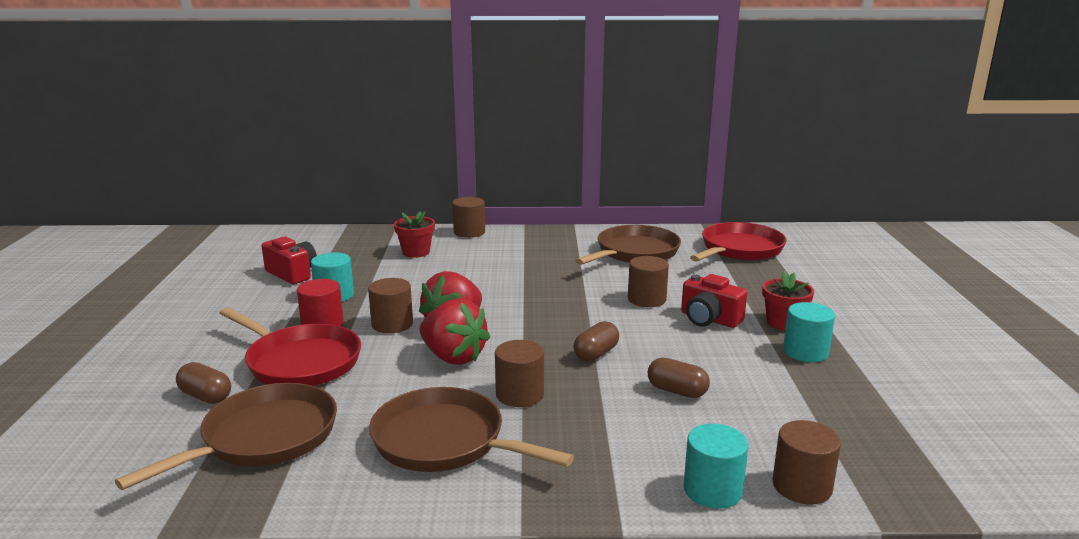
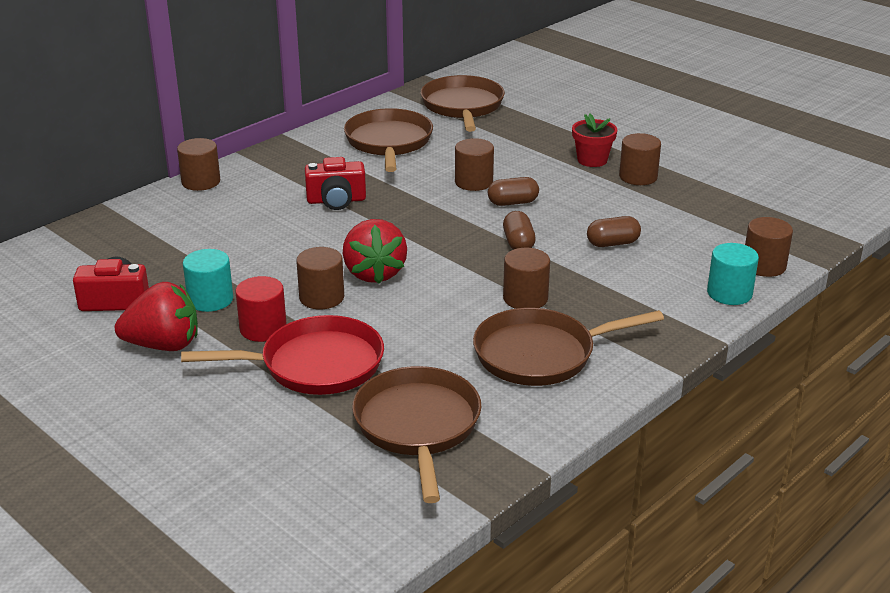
camera: 45 degrees left, 10 degrees up
(206, 396) = (301, 430): brown capsule -> brown capsule (513, 203)
(416, 252) = (193, 224): red flower pot -> none
(453, 357) = (426, 297): red strawberry -> red strawberry (164, 345)
(709, 319) = (543, 179): red camera -> red camera (336, 200)
(739, 249) = (463, 106): red pan -> brown pan
(805, 352) = (638, 177): turquoise cylinder -> brown cylinder

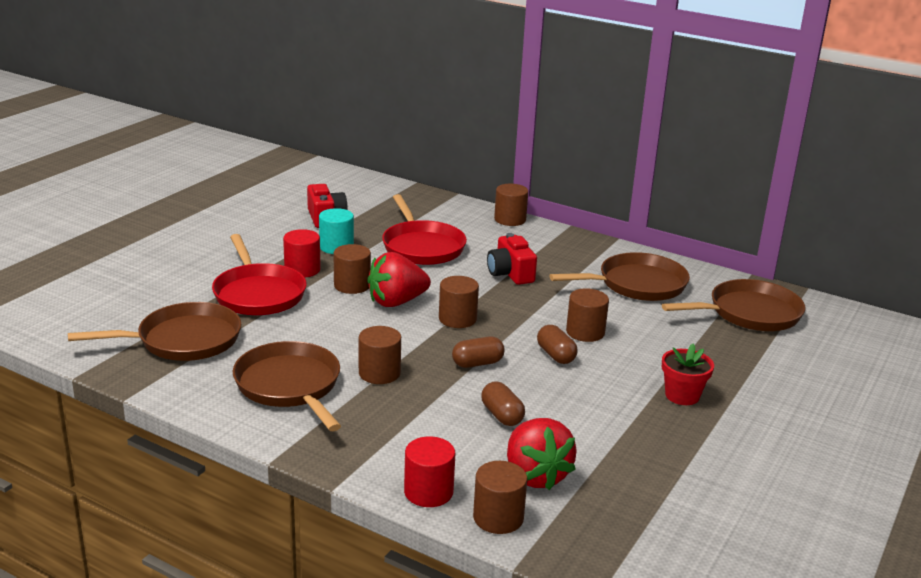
camera: 75 degrees right, 5 degrees down
(164, 345) = (274, 241): red strawberry -> red strawberry (535, 475)
(242, 243) = (422, 247): none -> red pan
(638, 177) = (662, 427): brown cylinder -> brown cylinder (457, 319)
(729, 293) = (428, 492): turquoise cylinder -> red cylinder

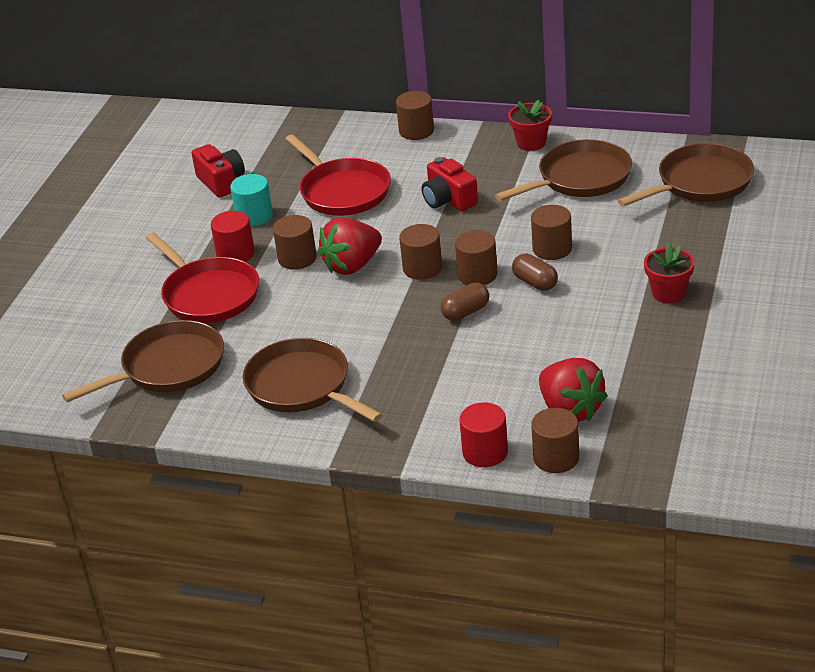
camera: 10 degrees left, 10 degrees up
(379, 373) = (379, 349): brown cylinder -> brown cylinder (477, 275)
(502, 415) = (514, 360): brown capsule -> none
(605, 249) = (531, 143): none -> red flower pot

